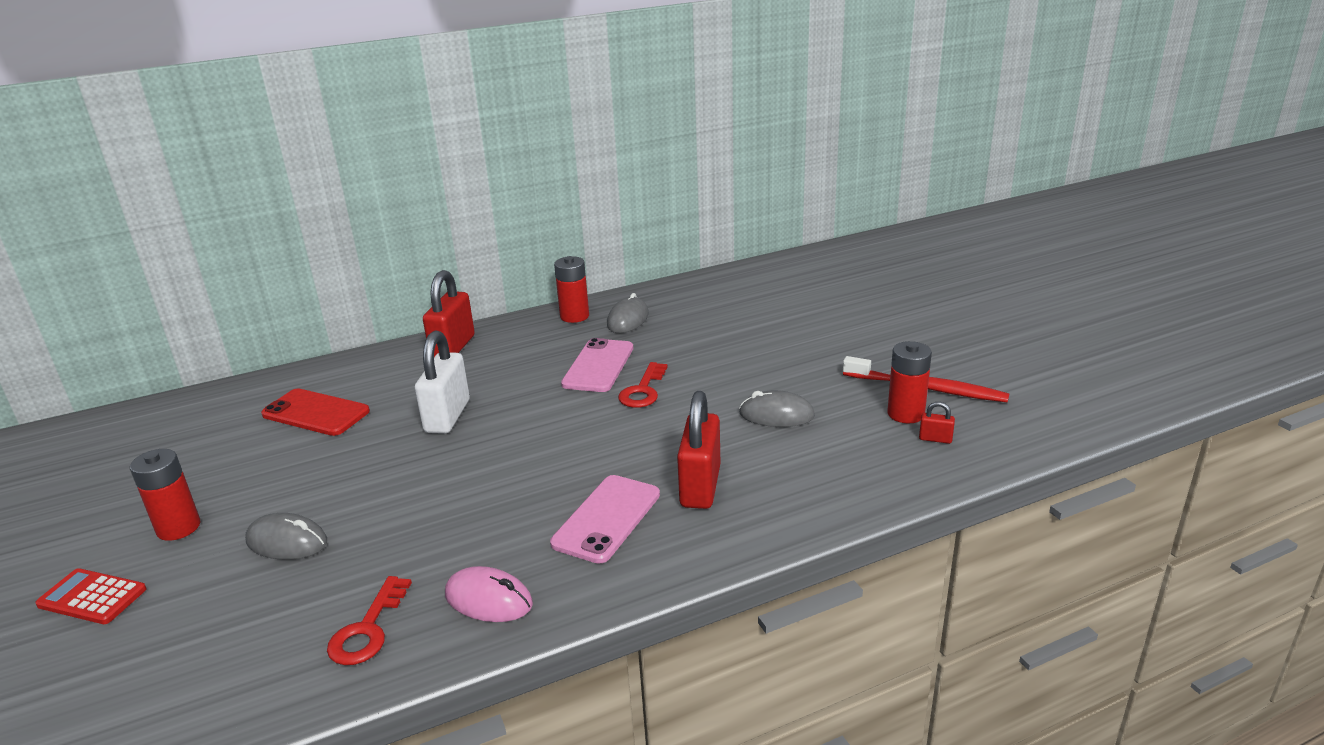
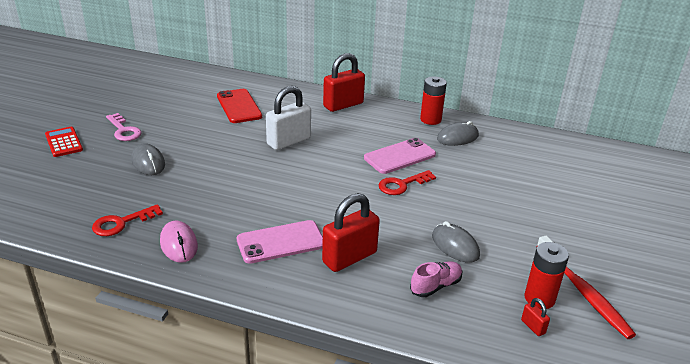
camera: 40 degrees right, 5 degrees up
(178, 528) = (124, 130): red battery -> pink key
(815, 459) = (435, 286): none -> pink shoe

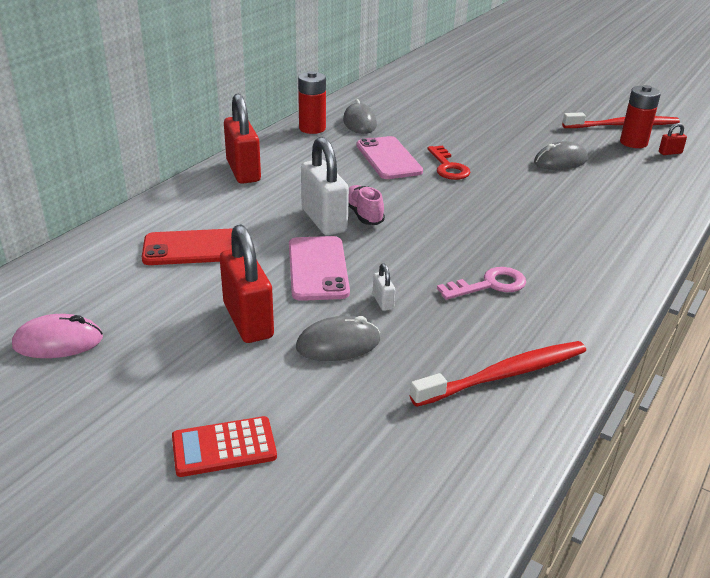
camera: 75 degrees left, 0 degrees up
(121, 223) = (505, 375): red key -> red toothbrush
(124, 130) = (215, 369): pink key -> pink key (489, 285)
(178, 244) = (557, 325): pink mouse -> pink mouse (58, 342)
(194, 173) = (383, 302): none -> white padlock
(281, 242) = (554, 252): pink phone -> pink phone (318, 268)
(349, 257) = (581, 215): red padlock -> red padlock (248, 320)
(435, 286) = (623, 181): pink shoe -> pink shoe (363, 215)

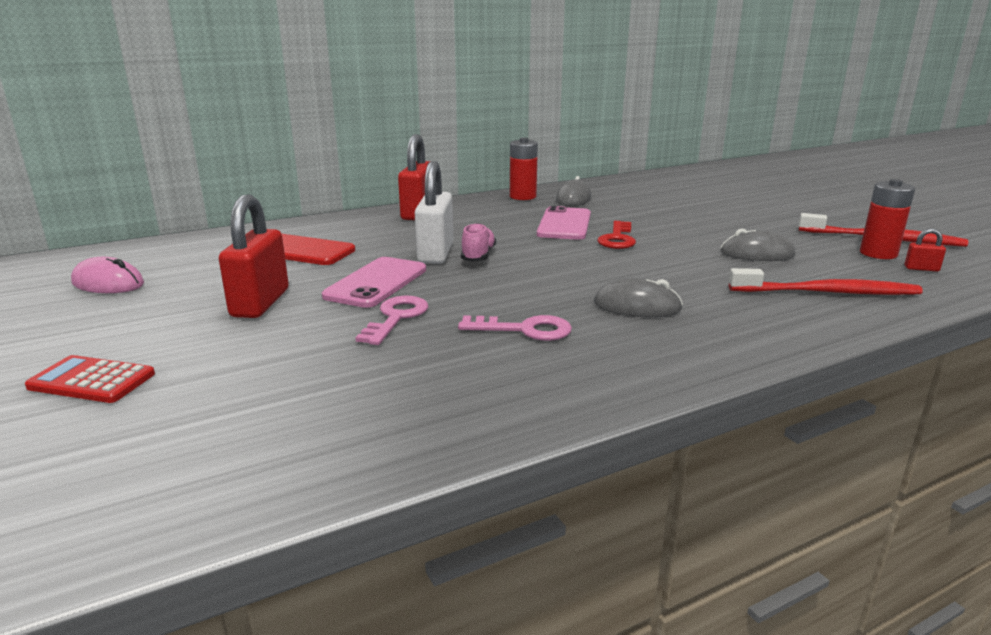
camera: 30 degrees right, 10 degrees down
(338, 344) = (305, 337): grey mouse -> grey mouse (637, 306)
(383, 302) = (396, 318): white padlock -> pink key
(505, 375) = (426, 404): red toothbrush -> red toothbrush (828, 292)

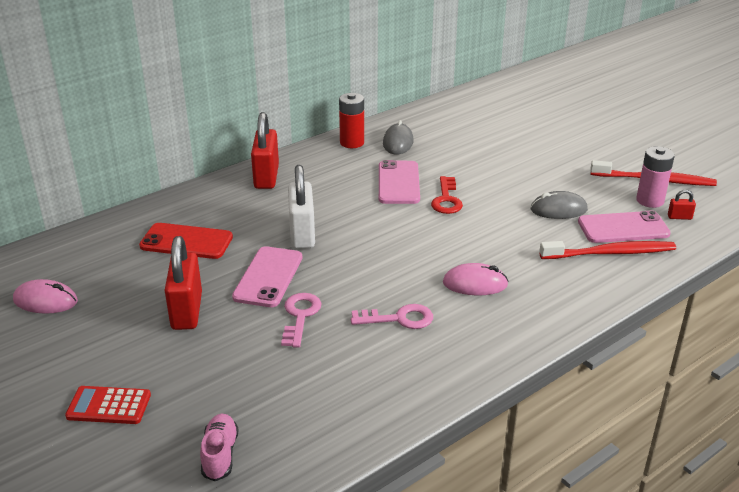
camera: 10 degrees left, 10 degrees up
(478, 256) = (338, 234): pink shoe -> pink shoe (220, 455)
(637, 306) = (475, 284): grey mouse -> pink mouse
(844, 273) = (623, 228): none -> pink phone
(878, 253) = (650, 200): red battery -> pink battery

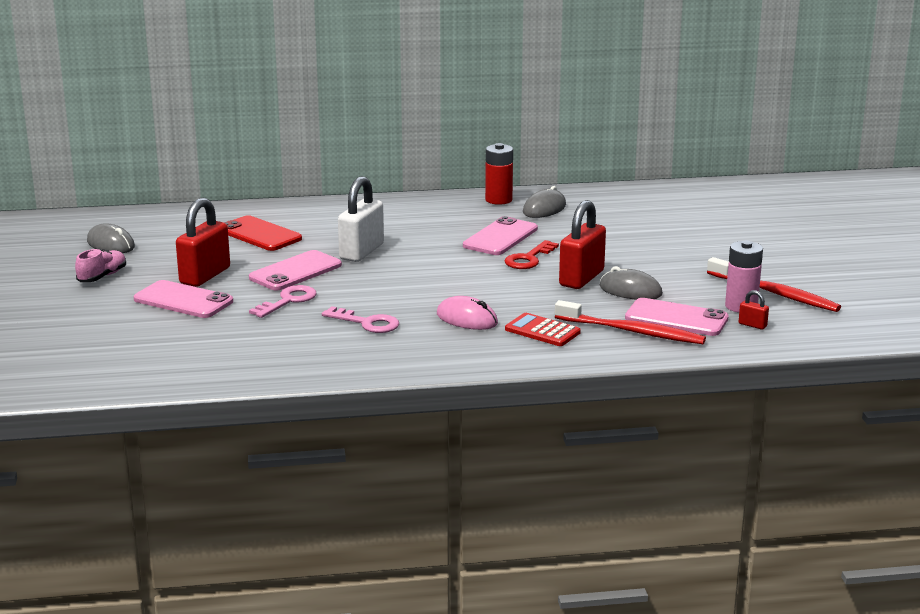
camera: 30 degrees right, 10 degrees down
(45, 301) = (111, 244): pink mouse -> grey mouse
(109, 406) = (84, 312): red calculator -> red calculator (542, 331)
(198, 351) = (183, 300): none -> pink phone
(220, 455) = (126, 358): pink shoe -> pink shoe (102, 276)
(266, 177) = (384, 207): red padlock -> red padlock (581, 278)

